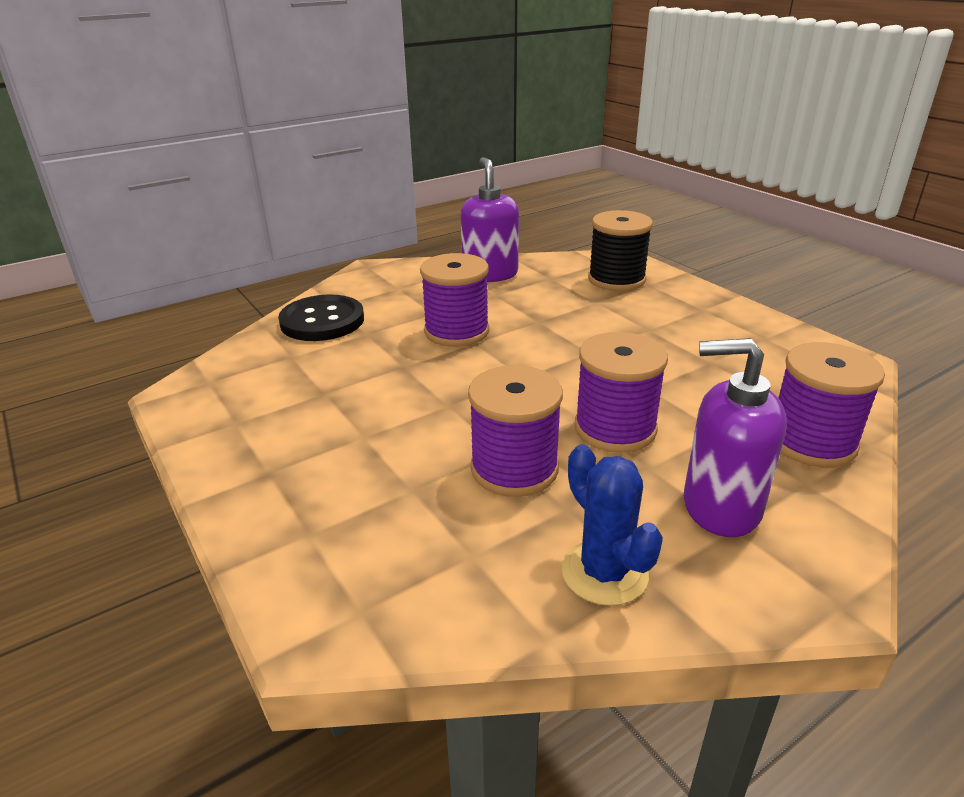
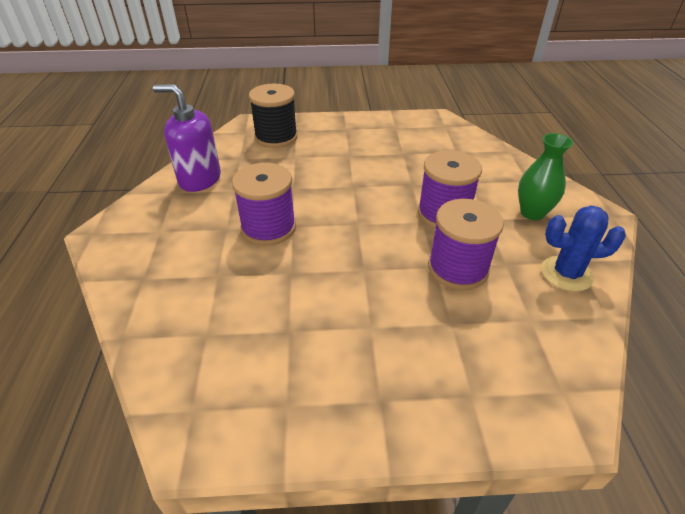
camera: 60 degrees left, 10 degrees up
(322, 321) = (164, 294): black button -> none
(720, 507) = (532, 213): purple soap dispenser -> green vase
(811, 442) = (497, 163): purple spool -> none

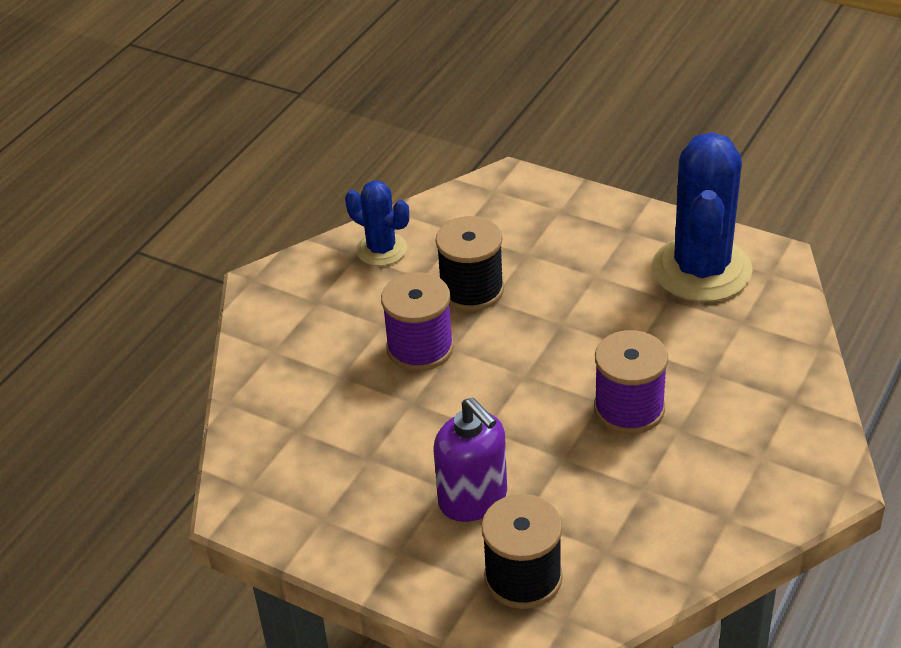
camera: 145 degrees left, 0 degrees up
(199, 179) = (683, 528): purple soap dispenser -> purple soap dispenser (473, 499)
(271, 380) = (701, 270): none -> blue cactus
(458, 268) = (471, 290): purple spool -> black spool
(532, 213) = (327, 312): green vase -> none

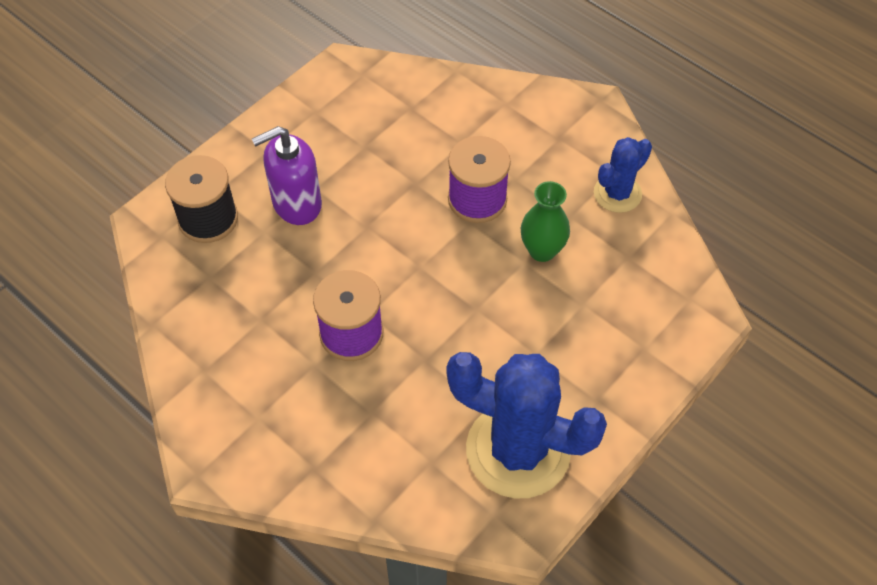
camera: 100 degrees right, 15 degrees up
(471, 290) = (542, 250): black spool -> green vase

